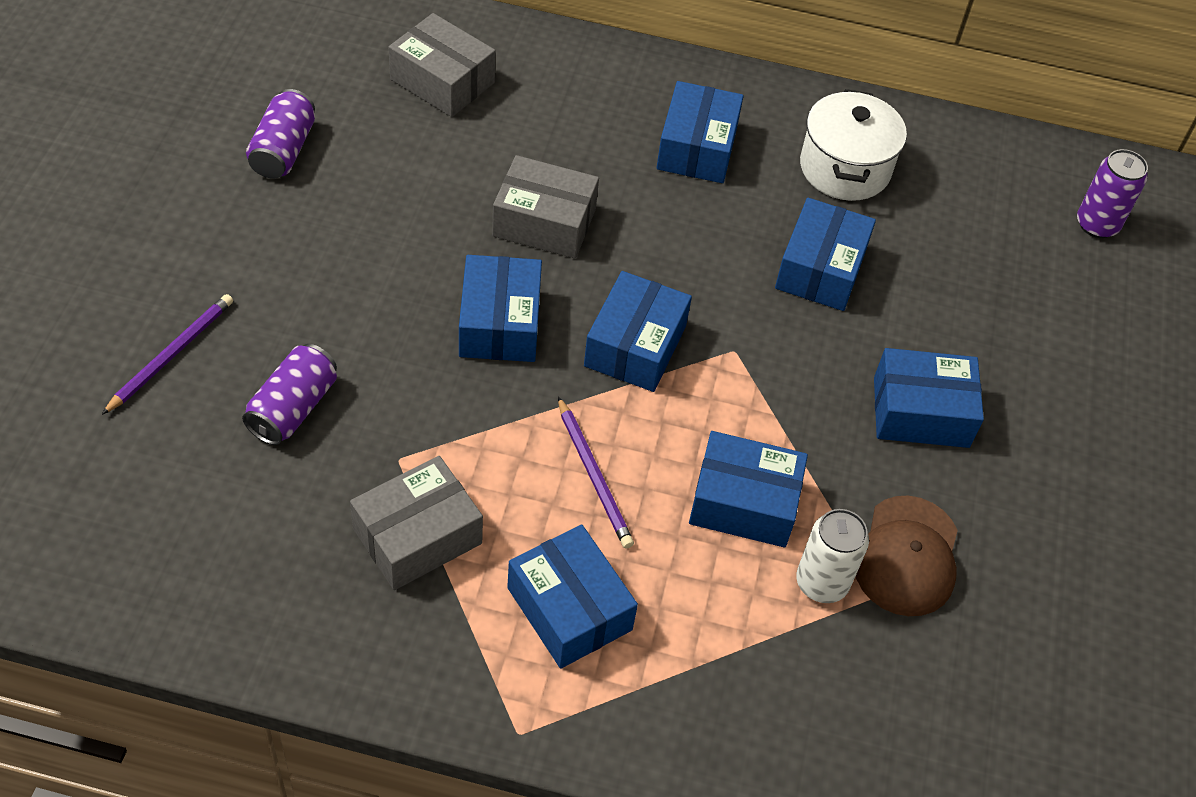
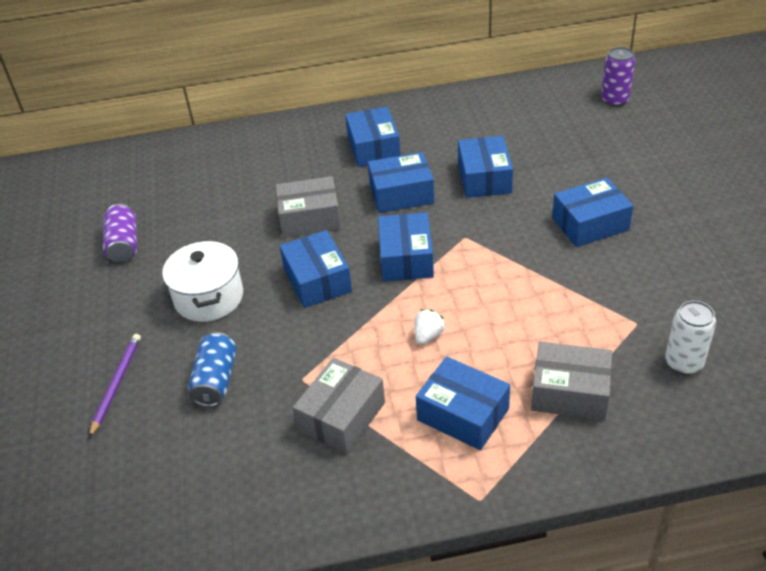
camera: 15 degrees left, 10 degrees down
(293, 408) = (216, 380): purple can -> blue can
(442, 81) = (202, 172): grey box -> grey box (570, 392)
(594, 475) = (428, 336): purple pencil -> white strawberry
(744, 503) = (525, 311): blue box -> blue box (401, 194)
(821, 583) = (599, 333): white can -> white can (683, 362)
(844, 168) = (463, 126): white pot -> white pot (209, 298)
(907, 556) = (636, 298): brown cap -> none

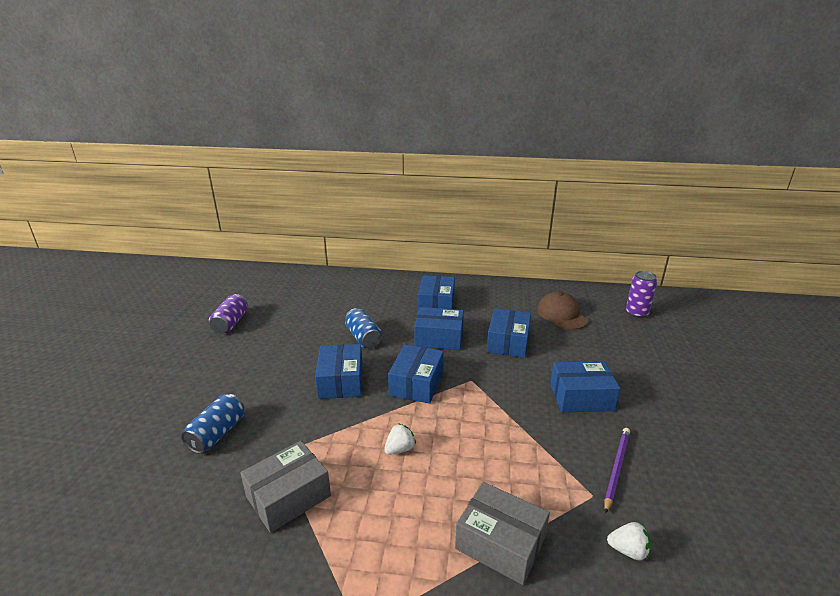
camera: 15 degrees right, 15 degrees down
(116, 384) = (149, 415): purple pencil -> purple pencil (616, 468)
(209, 298) = (257, 372): white pot -> none
(310, 218) = (363, 338): grey box -> blue can
(463, 414) = (390, 530): blue box -> none
(530, 124) = (561, 314): none -> brown cap
(683, 362) = (628, 550): white can -> white strawberry

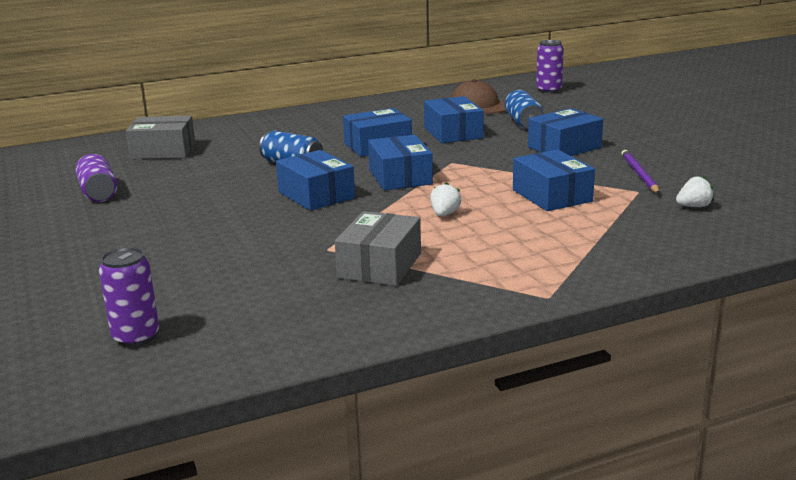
camera: 30 degrees left, 5 degrees down
(72, 498) = (136, 337): none -> purple can
(217, 434) = (233, 258): blue can -> blue can (523, 123)
(436, 304) = (338, 126): blue box -> blue box (552, 195)
(500, 543) = (599, 231): grey box -> grey box (163, 151)

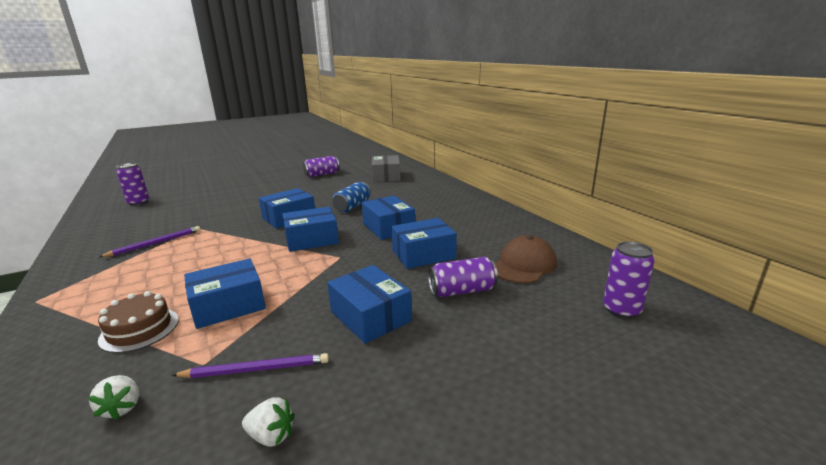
camera: 85 degrees right, 0 degrees up
(380, 265) = (155, 243): grey box -> purple pencil
(444, 214) = (222, 259): white strawberry -> white strawberry (271, 436)
(523, 123) = (462, 291): blue can -> purple can
(597, 224) = (139, 329): none -> brown cake

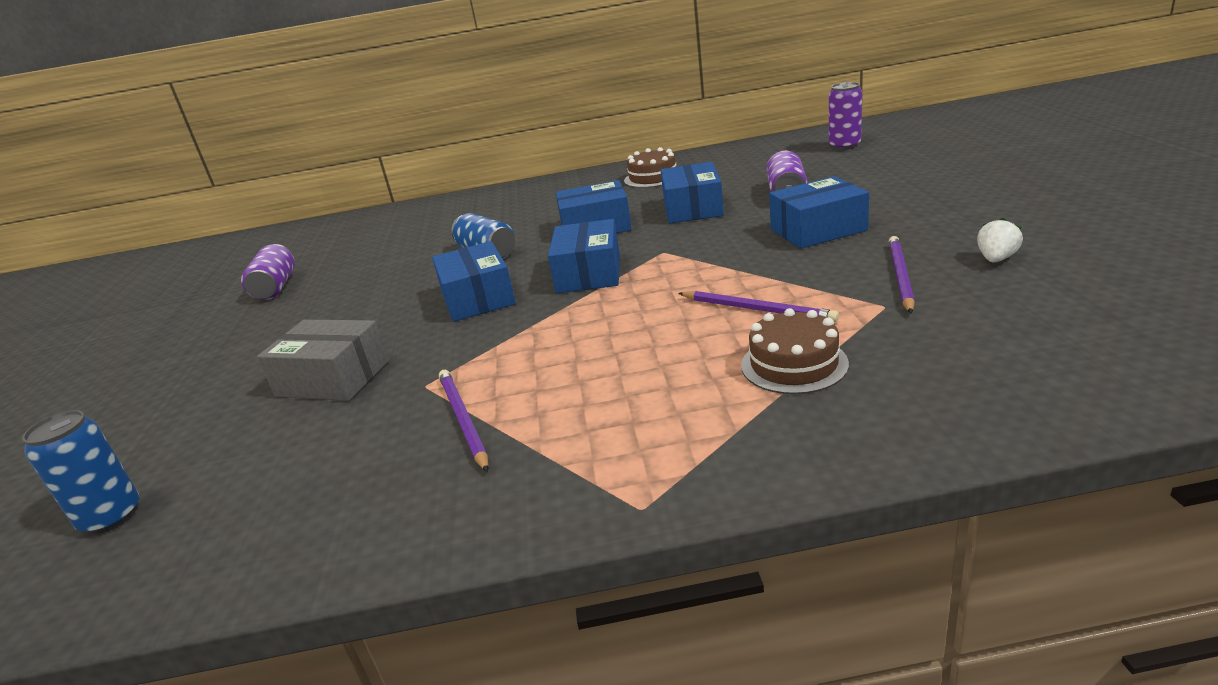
camera: 65 degrees left, 5 degrees up
(122, 407) = (958, 338): white strawberry -> none
(138, 202) = (111, 517): purple can -> blue can
(228, 305) = (757, 309): blue box -> purple pencil
(386, 177) = (379, 233): grey box -> grey box (333, 378)
(491, 229) = (653, 177): none -> brown cake
(523, 265) = (749, 169): brown cap -> none

